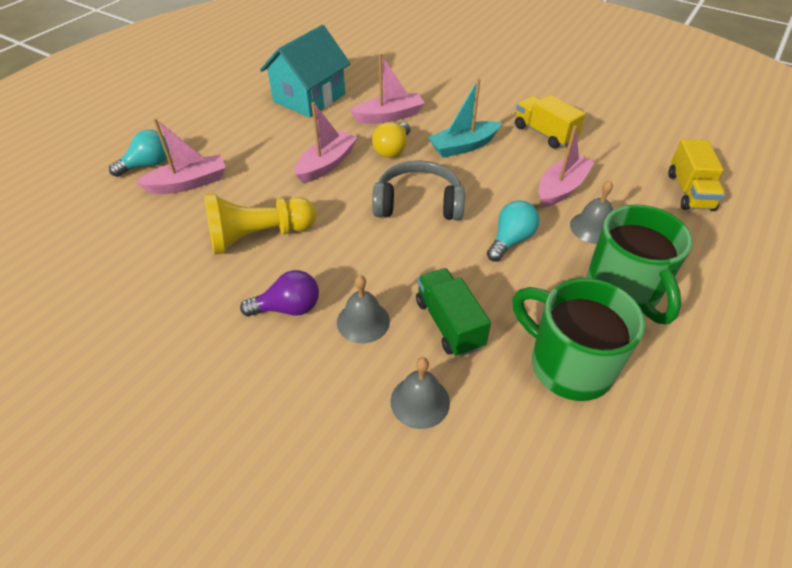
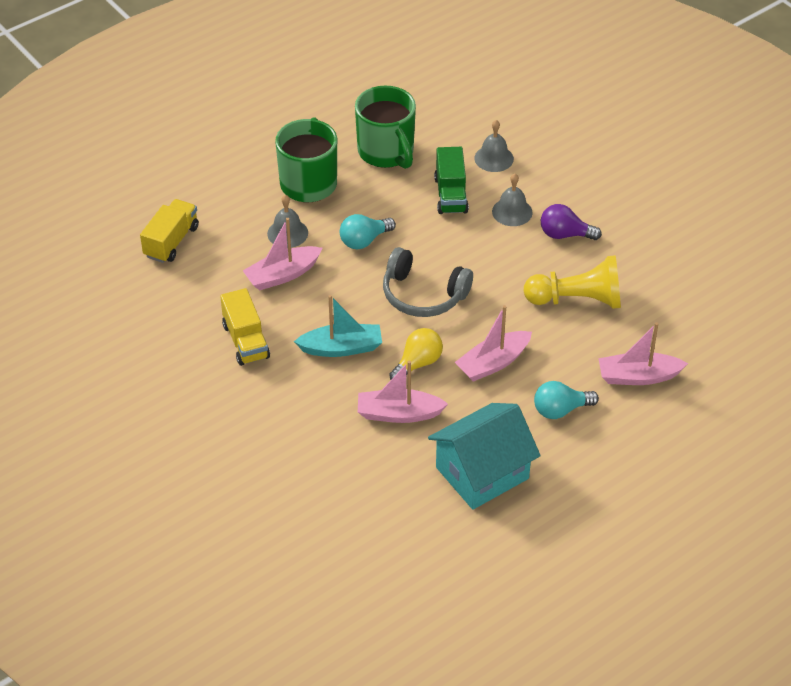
camera: 160 degrees left, 0 degrees up
(148, 165) = (680, 413): turquoise light bulb -> turquoise light bulb (560, 410)

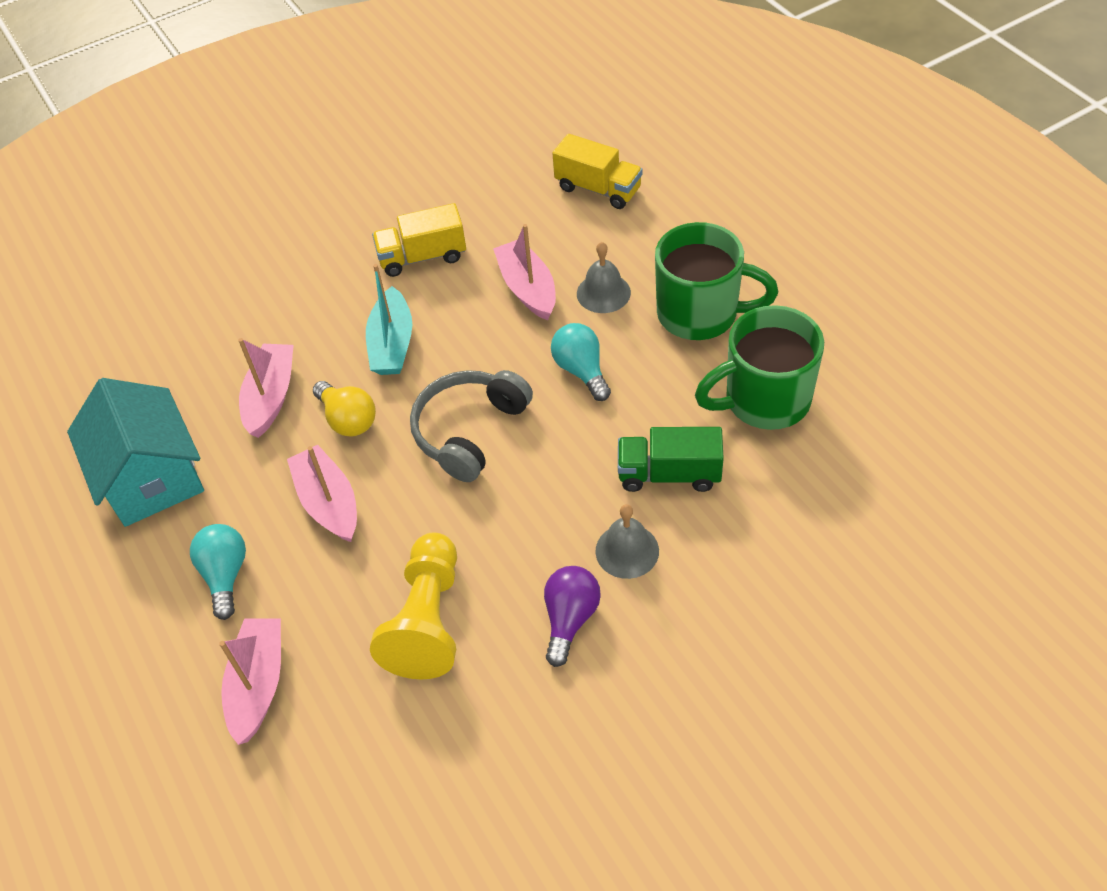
camera: 100 degrees right, 5 degrees up
(494, 158) = (752, 536): grey bell -> none

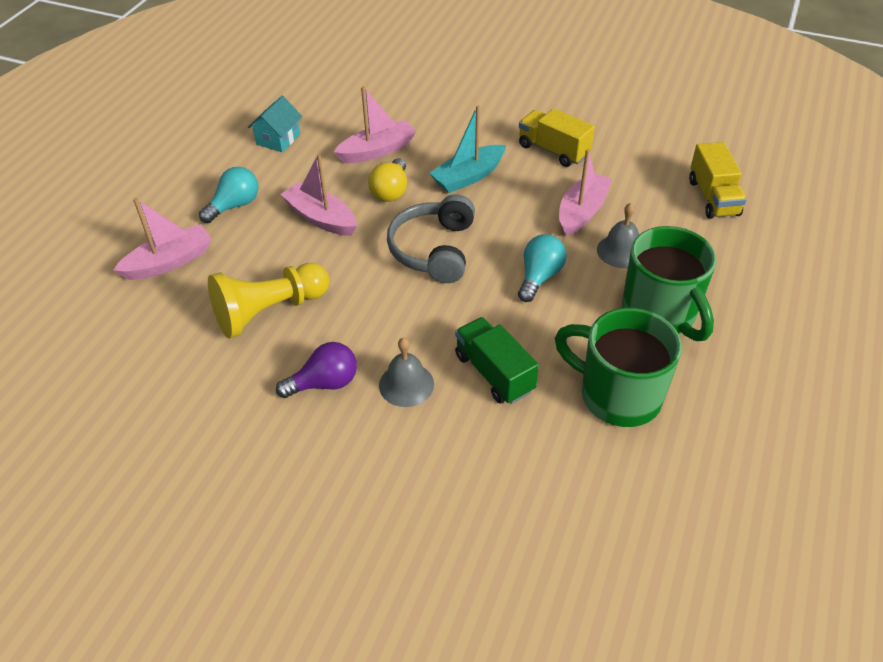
camera: 50 degrees right, 5 degrees down
(151, 477) = (278, 139): turquoise house -> turquoise house, size x0.53
(329, 503) = (321, 218): pink boat -> pink boat turned 75 degrees counterclockwise
(469, 431) = (434, 250): grey headphones -> grey headphones turned 75 degrees counterclockwise

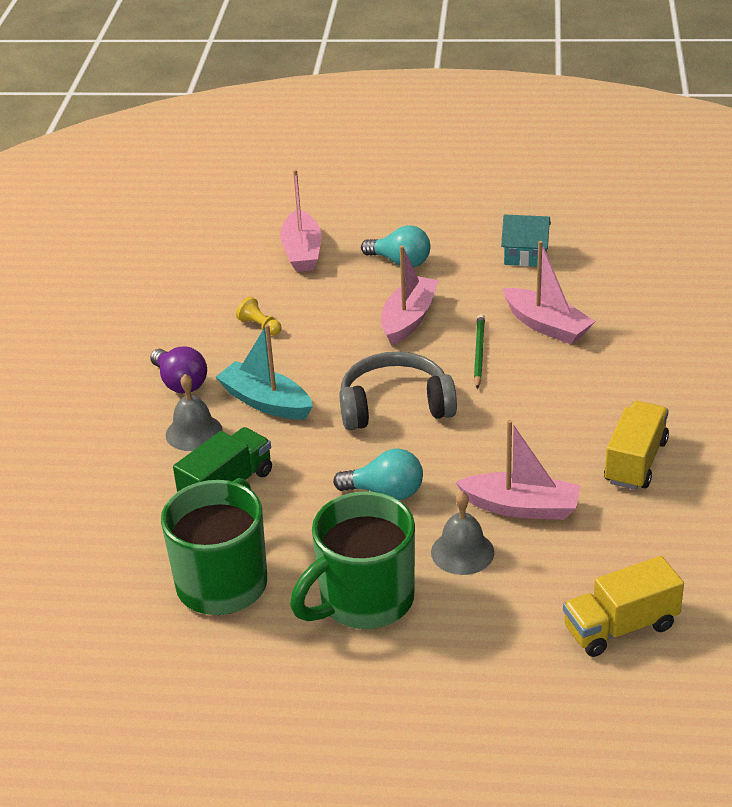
camera: 75 degrees right, 10 degrees down
(169, 262) = (302, 252): pink boat -> pink boat turned 45 degrees clockwise
(269, 311) = (260, 326): yellow pawn -> yellow pawn, size x0.41
(391, 191) = (478, 353): yellow light bulb -> green pencil
(468, 177) = (538, 403): turquoise boat -> turquoise boat (266, 402)

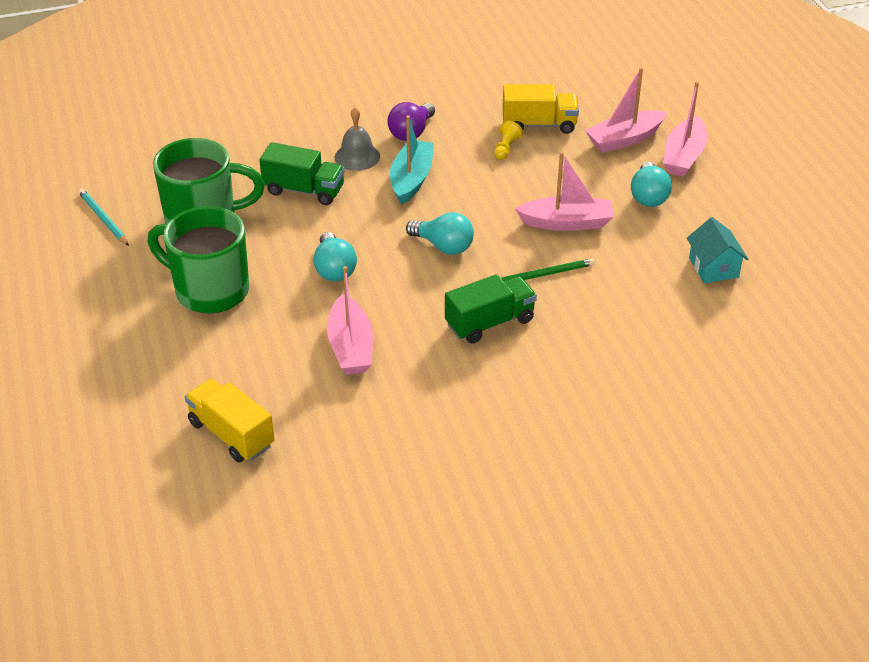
camera: 65 degrees right, 5 degrees up
(158, 677) = (103, 219): none -> turquoise pencil
(395, 406) = (443, 246): grey headphones -> turquoise light bulb
(462, 552) = (283, 327): grey bell -> none
(532, 404) = (489, 323): none -> green truck
(546, 326) = (610, 306): pink boat -> pink boat (684, 156)
(635, 462) = (443, 402): yellow truck -> yellow truck (539, 125)

